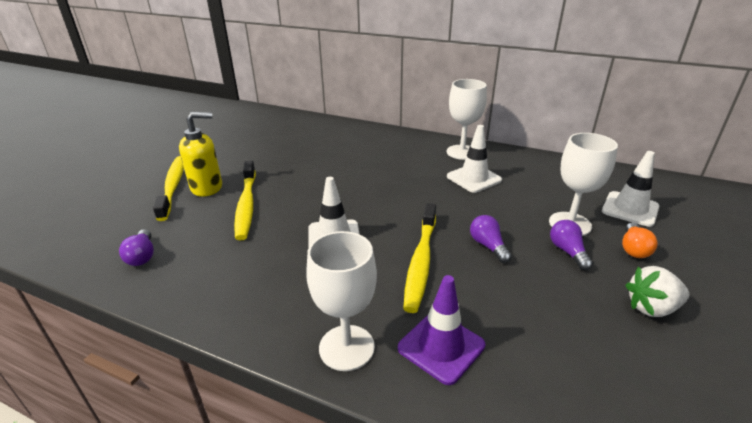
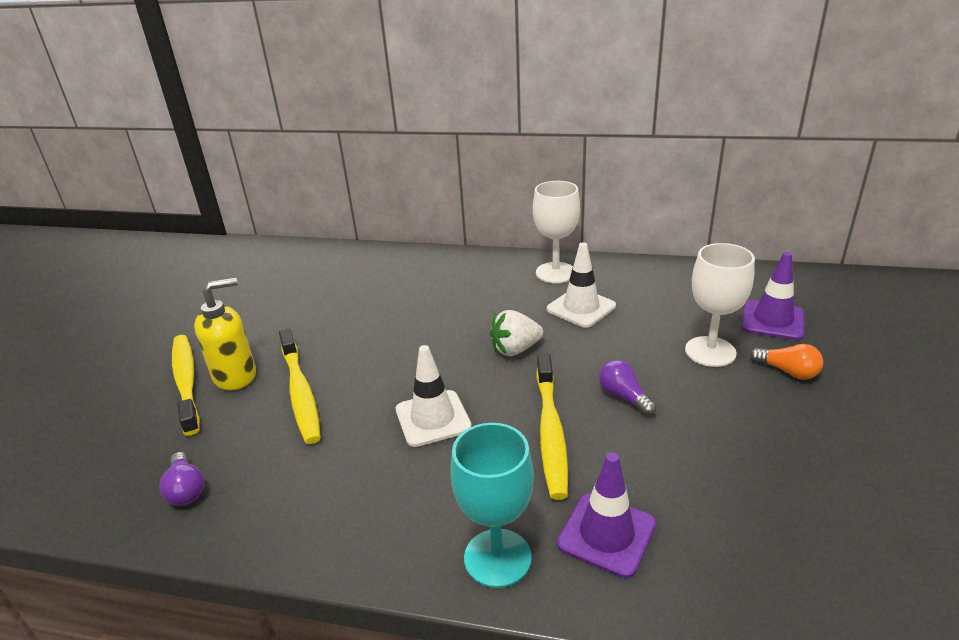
camera: 10 degrees left, 0 degrees up
(346, 347) = (497, 558): white goblet -> turquoise goblet
(567, 251) = (716, 388): purple light bulb -> none
(630, 209) = (772, 320): white traffic cone -> purple traffic cone
(633, 249) = (788, 371): orange light bulb -> orange light bulb turned 60 degrees counterclockwise
(651, 308) = (822, 441): white strawberry -> white strawberry (515, 349)

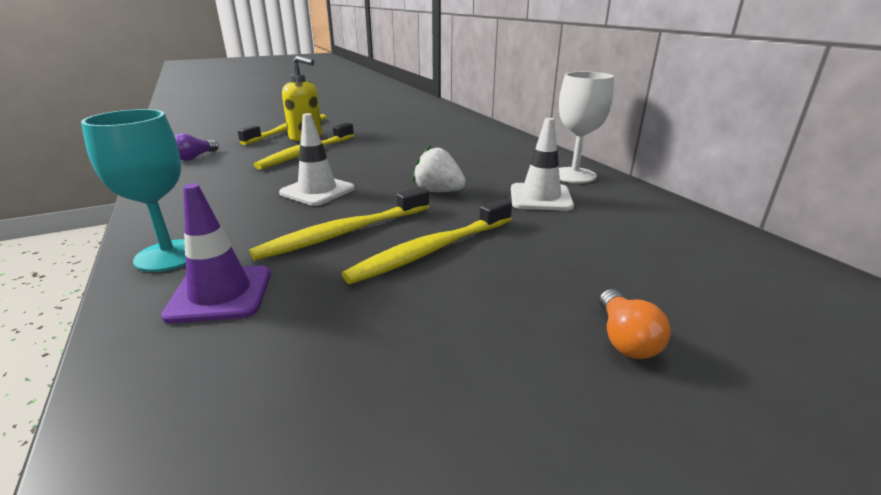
camera: 50 degrees right, 5 degrees down
(624, 397) = (432, 250): purple light bulb -> yellow toothbrush
(710, 351) = (578, 275): white goblet -> none
(772, 320) = (719, 301): purple traffic cone -> none

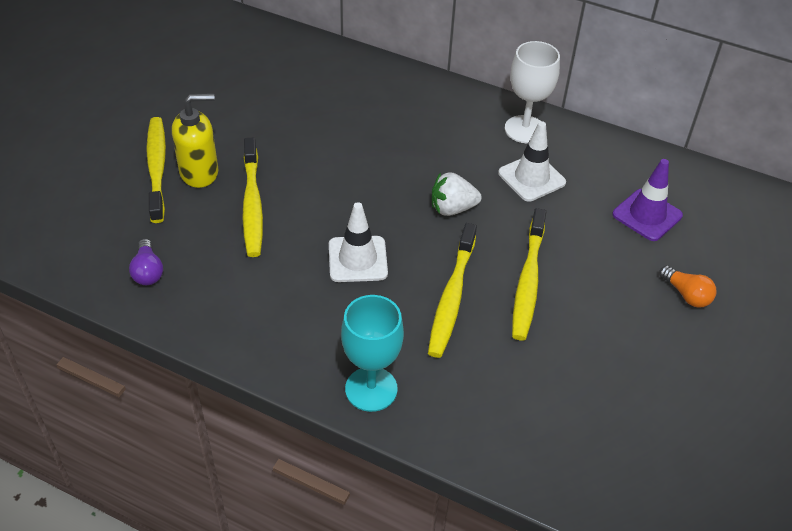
camera: 40 degrees left, 20 degrees up
(220, 294) = (460, 393): purple traffic cone -> purple traffic cone (647, 215)

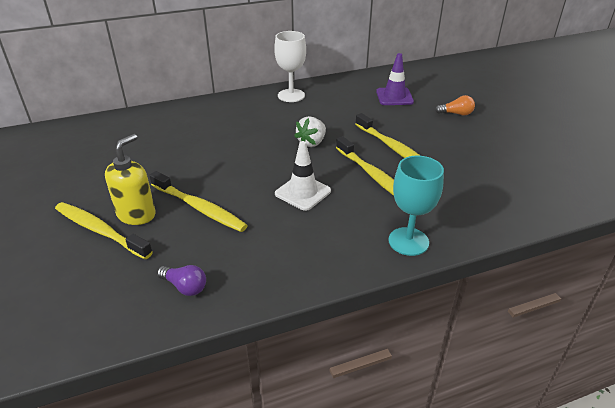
camera: 45 degrees left, 10 degrees down
(531, 178) = (326, 111): white traffic cone -> none

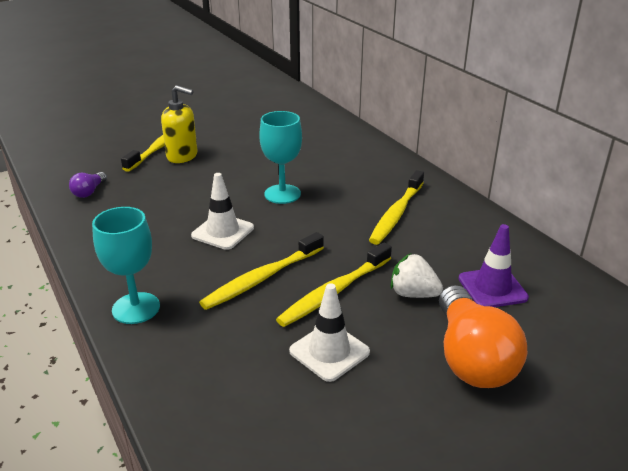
camera: 80 degrees right, 5 degrees down
(199, 208) = (193, 181): yellow toothbrush -> yellow toothbrush (396, 214)
(251, 158) = (282, 194): none -> turquoise goblet
(291, 95) = (440, 201): white goblet -> none
(311, 143) = (327, 227): white strawberry -> white strawberry (413, 294)
(455, 156) = (329, 352): none -> white traffic cone
(456, 113) = (471, 358): orange light bulb -> orange light bulb, size x2.18

